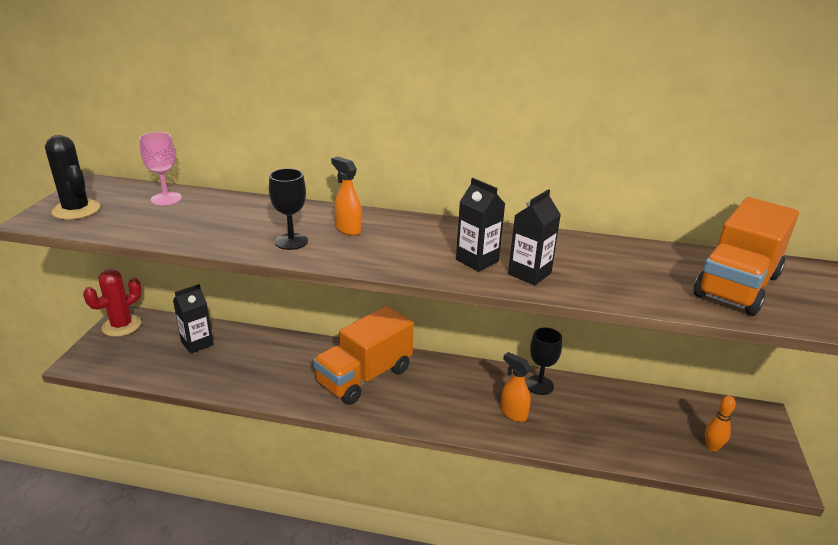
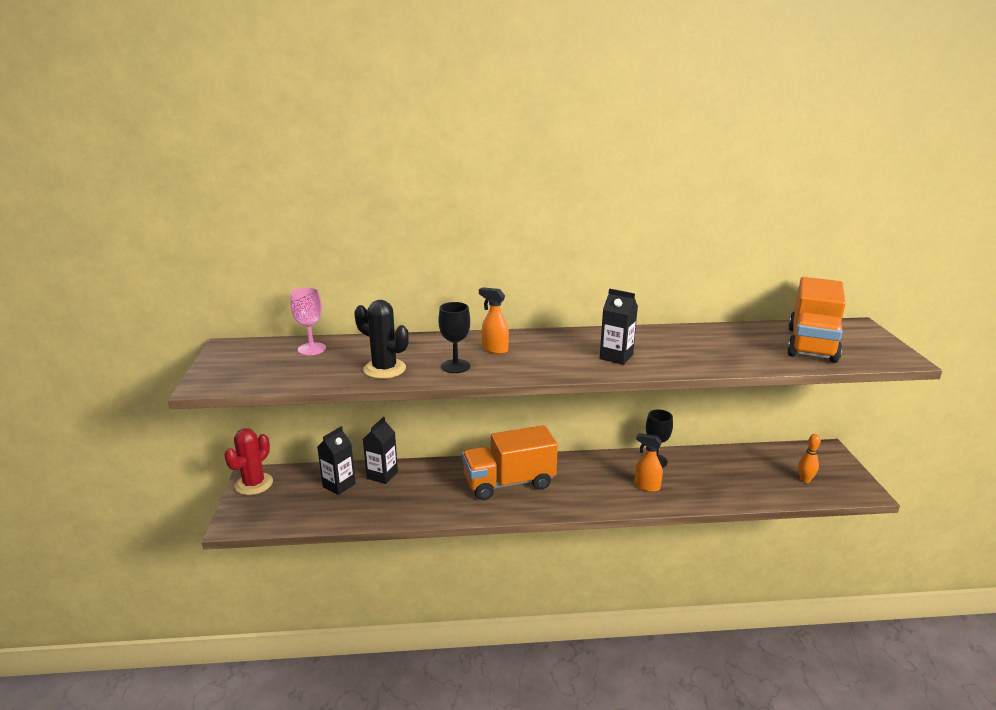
camera: 15 degrees left, 5 degrees down
(76, 210) = (235, 371): black cactus -> black cactus (384, 369)
(365, 377) = (509, 483): orange truck -> orange truck turned 45 degrees clockwise
(529, 273) = (662, 360): black carton -> black carton (382, 475)

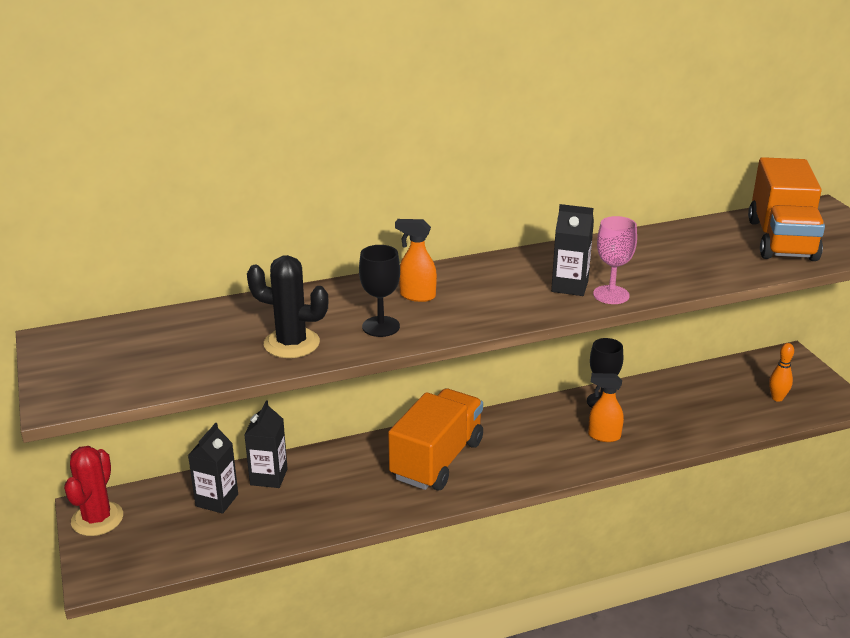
camera: 15 degrees left, 5 degrees up
(311, 349) = (175, 327): pink goblet -> pink goblet (611, 295)
(509, 483) = (437, 460): orange truck -> orange truck turned 150 degrees clockwise

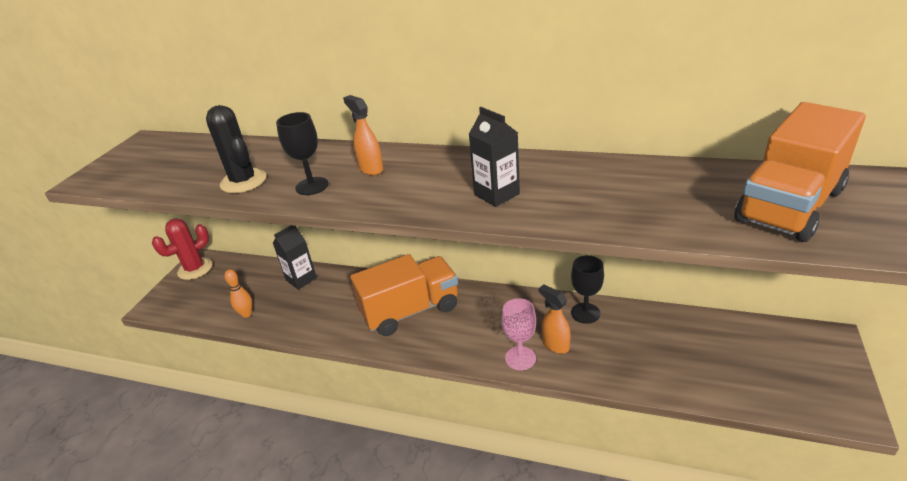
camera: 40 degrees right, 5 degrees up
(217, 500) = (259, 283): black carton -> none
(611, 295) = (522, 213): pink goblet -> pink goblet (520, 358)
(777, 398) = (769, 377): orange bowling pin -> orange bowling pin (246, 314)

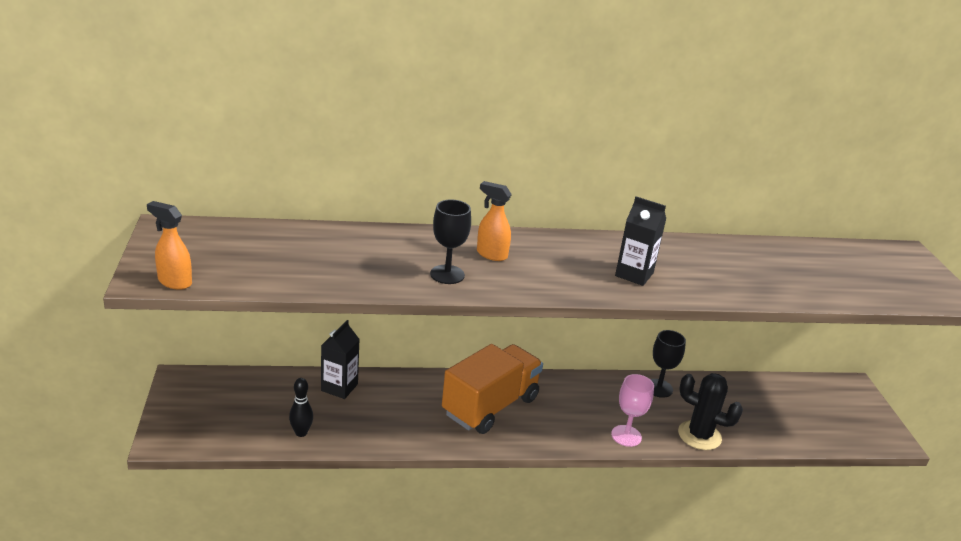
camera: 30 degrees left, 5 degrees down
(195, 269) = (184, 390): red cactus -> none
(243, 181) = (363, 273): black cactus -> black cactus (699, 435)
(246, 314) = (301, 433): orange bowling pin -> black bowling pin
(555, 344) = (649, 419): orange spray bottle -> orange spray bottle (174, 282)
(789, 206) = (855, 273): orange truck -> none

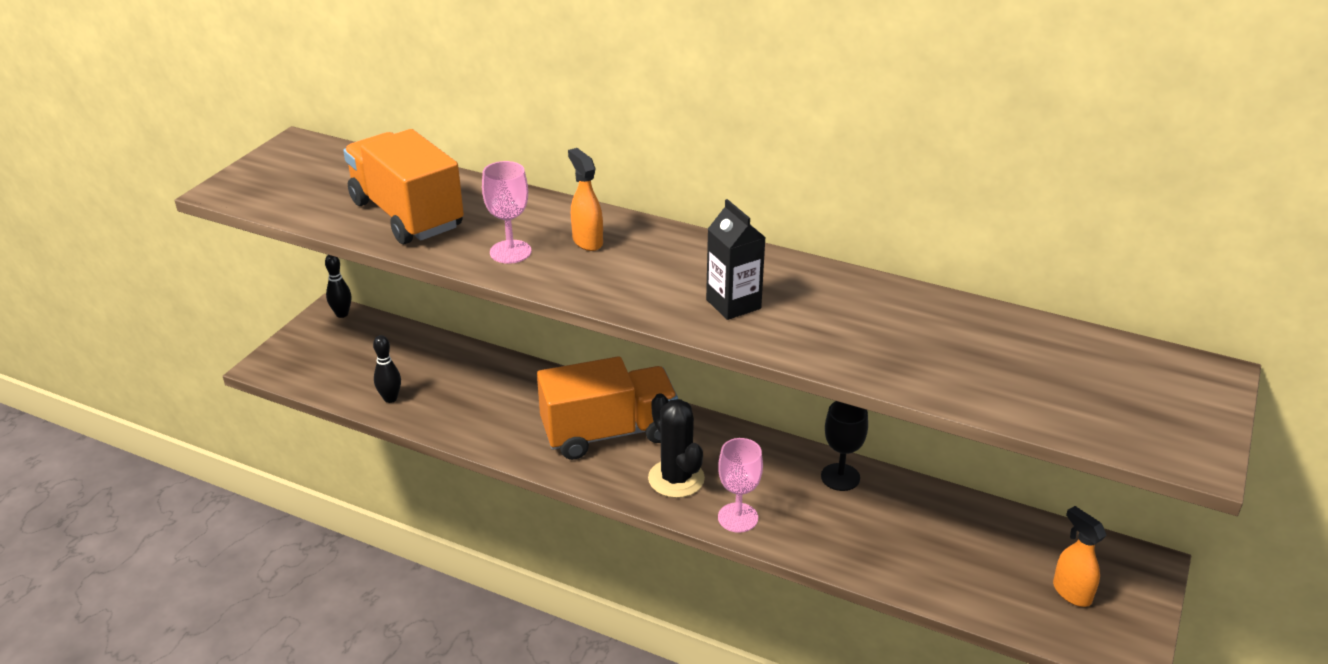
camera: 35 degrees right, 5 degrees up
(174, 282) = (245, 198): orange spray bottle -> orange spray bottle (1071, 592)
(192, 377) = (342, 314): none -> black bowling pin
(333, 265) = (406, 215): none -> orange truck
(339, 387) = (469, 364): black carton -> none
(447, 274) = (510, 252): black goblet -> pink goblet
(699, 435) = (835, 549): black cactus -> black cactus (676, 479)

